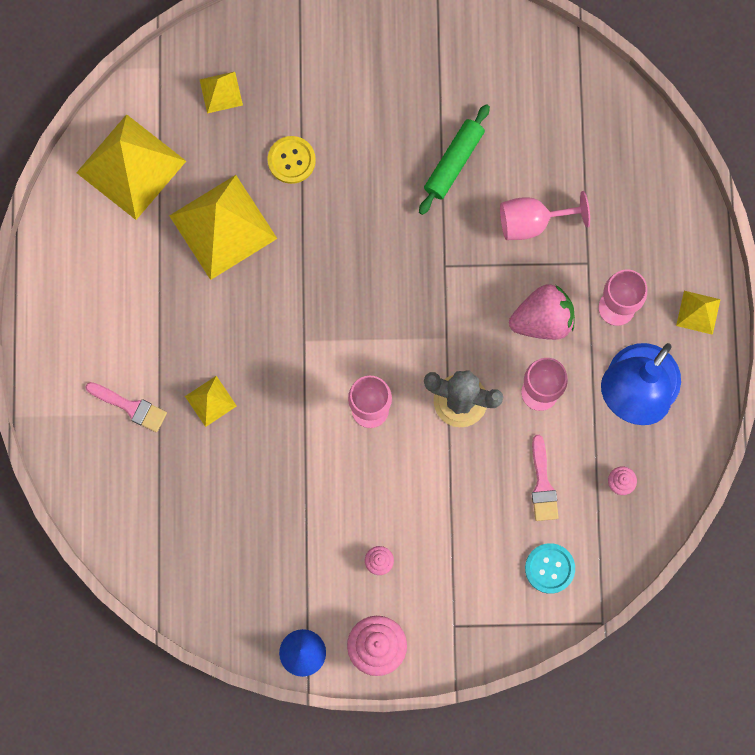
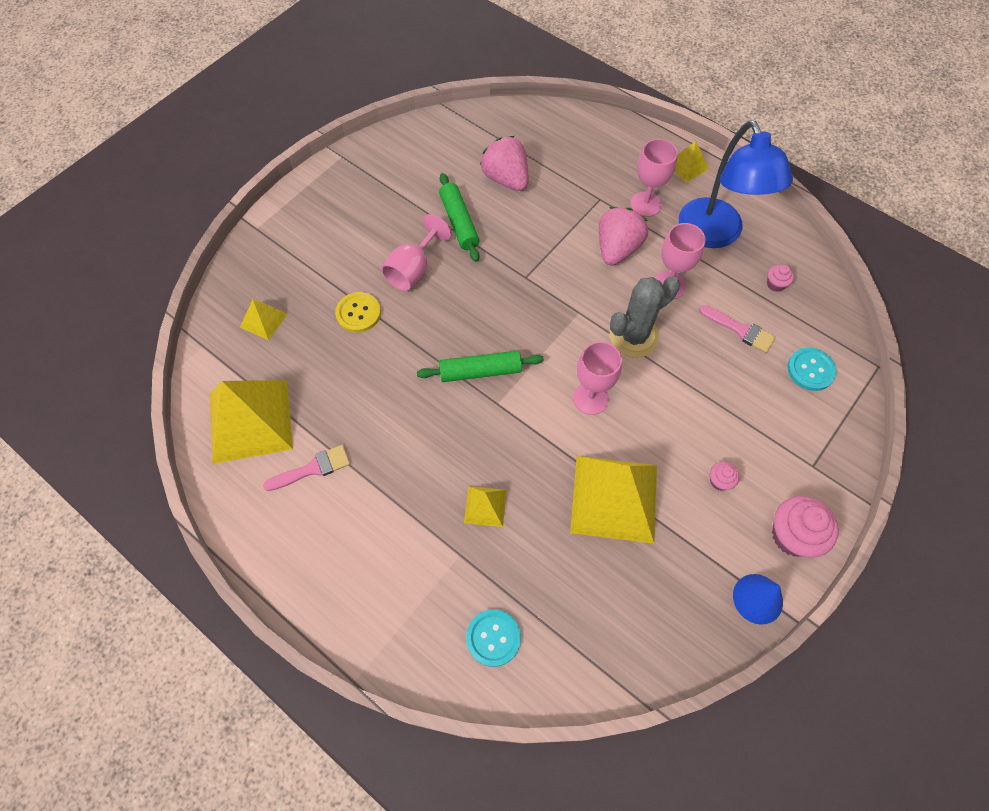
camera: 50 degrees left, 15 degrees down
(119, 486) = (493, 638): none -> turquoise button
(130, 407) = (435, 573): pink brush -> pink brush (313, 468)
(223, 227) = (360, 393): yellow pyramid -> yellow pyramid (614, 498)
(321, 303) = (480, 371): none -> green rolling pin
(532, 222) = (543, 209): pink goblet -> pink goblet (413, 269)
(538, 162) = (506, 179): none -> pink strawberry

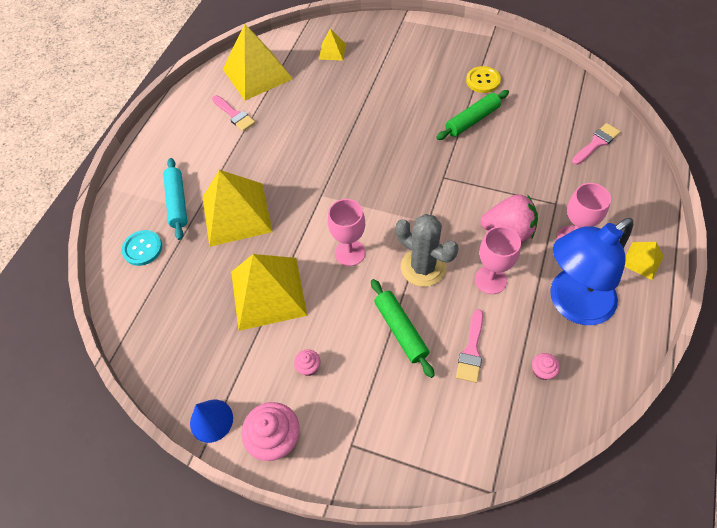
camera: 75 degrees right, 5 degrees down
(358, 313) = (360, 94): yellow button -> yellow button (483, 80)
(413, 269) = (413, 109): pink goblet -> none
(434, 576) = (177, 202): none -> turquoise rolling pin
(480, 371) = (344, 176): green rolling pin -> green rolling pin (400, 330)
(485, 506) = (236, 214): yellow pyramid -> yellow pyramid, size x2.13
(506, 179) = (534, 134): pink strawberry -> none
(541, 137) = (596, 143): none -> pink brush
(810, 370) = (456, 424): turquoise button -> none

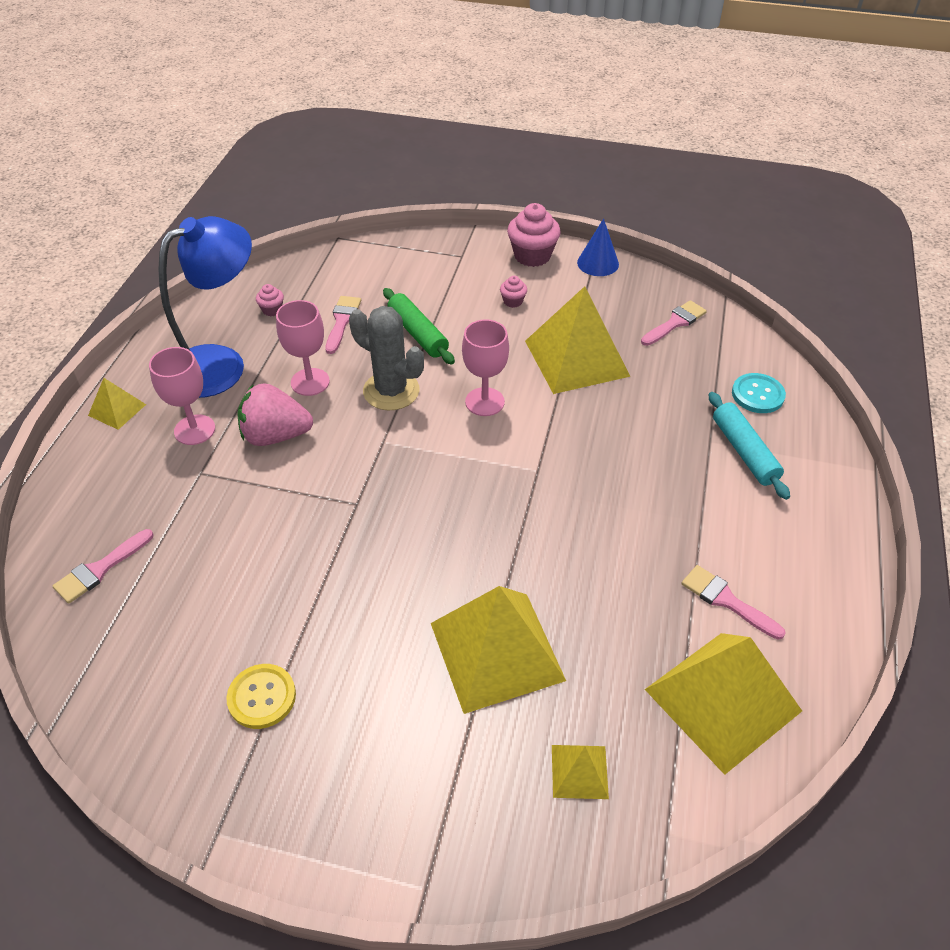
camera: 170 degrees right, 10 degrees down
(170, 329) = (675, 323): none -> pink brush
(236, 214) = (651, 440): yellow pyramid -> yellow pyramid (496, 651)
(472, 120) = (297, 605): green rolling pin -> none

